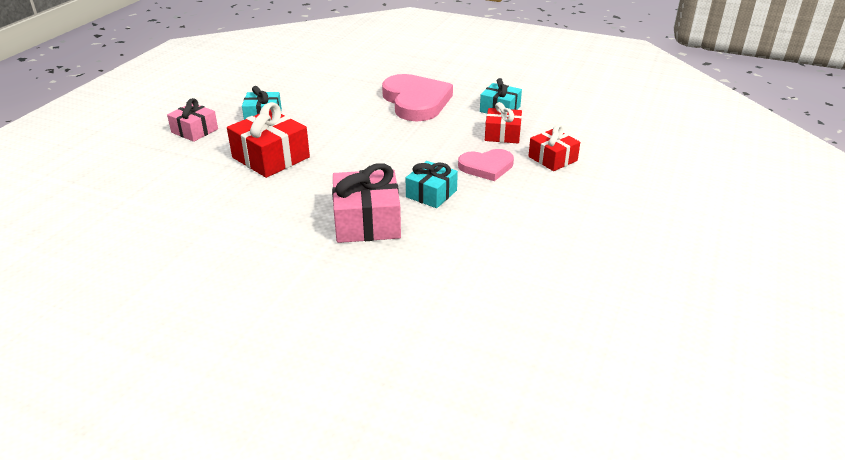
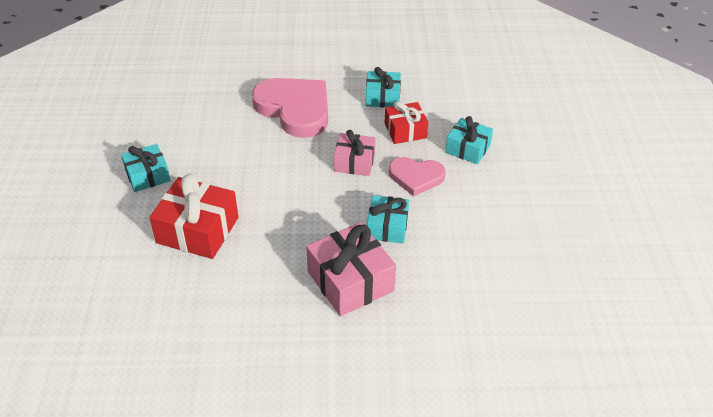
camera: 25 degrees left, 10 degrees up
(194, 131) = (85, 218): pink gift -> pink gift (354, 162)
(486, 167) = (416, 177): pink heart -> pink heart turned 45 degrees clockwise
(552, 159) = (467, 149): red gift -> turquoise gift

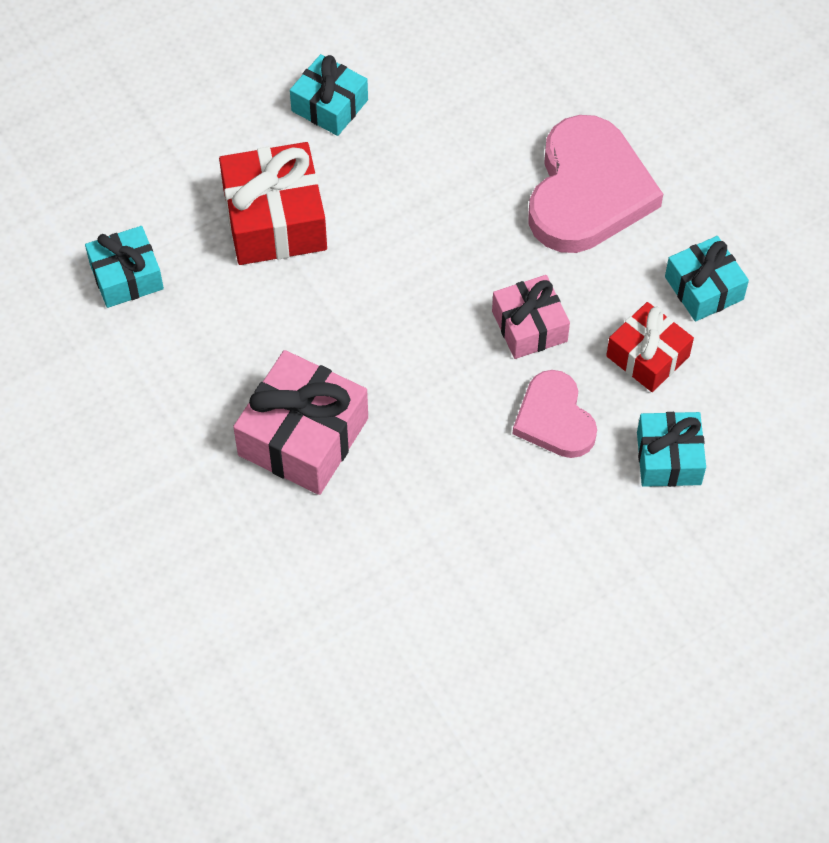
camera: 60 degrees right, 15 degrees up
(387, 227) = (428, 431): turquoise gift -> turquoise gift (126, 276)

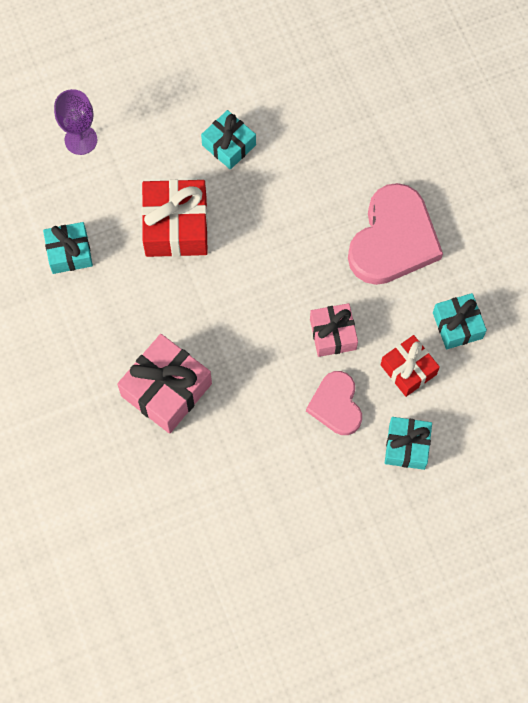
camera: 10 degrees right, 10 degrees up
(116, 128) = (81, 140): none -> purple goblet

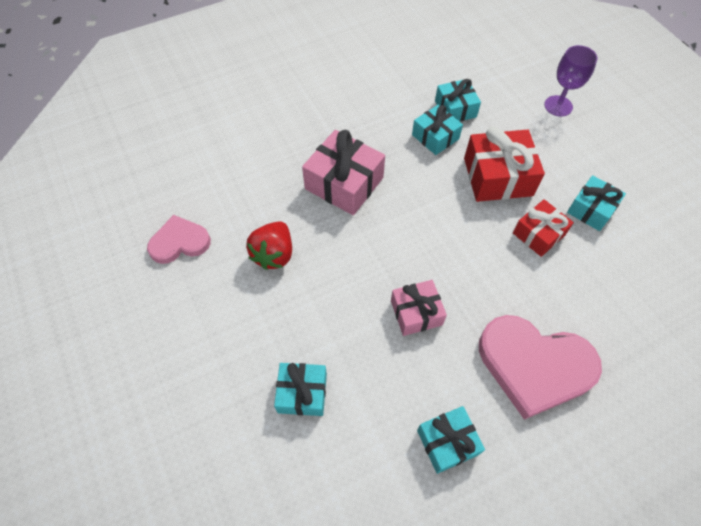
camera: 85 degrees right, 10 degrees down
(110, 282) = (435, 137): none -> turquoise gift
(253, 469) = (274, 254): none -> red strawberry
(336, 405) = (342, 321): pink heart -> pink heart (179, 242)
(408, 369) = (388, 390): red gift -> red gift (538, 234)

